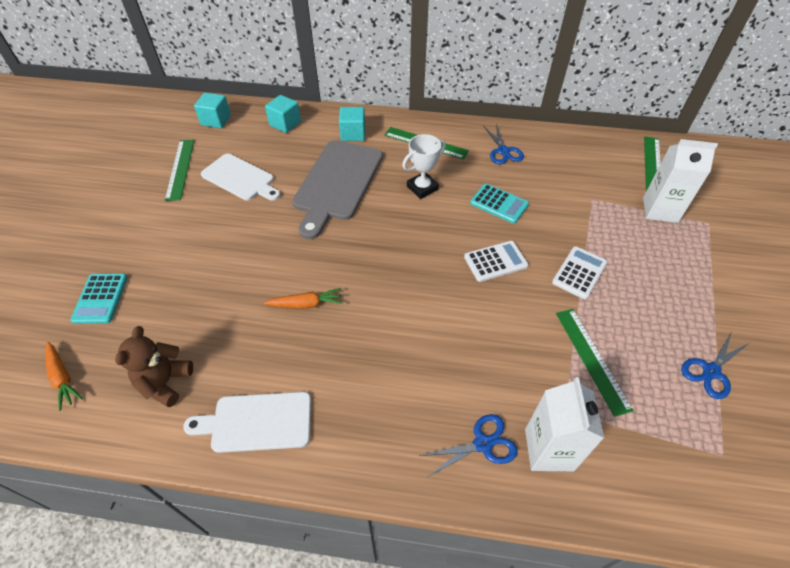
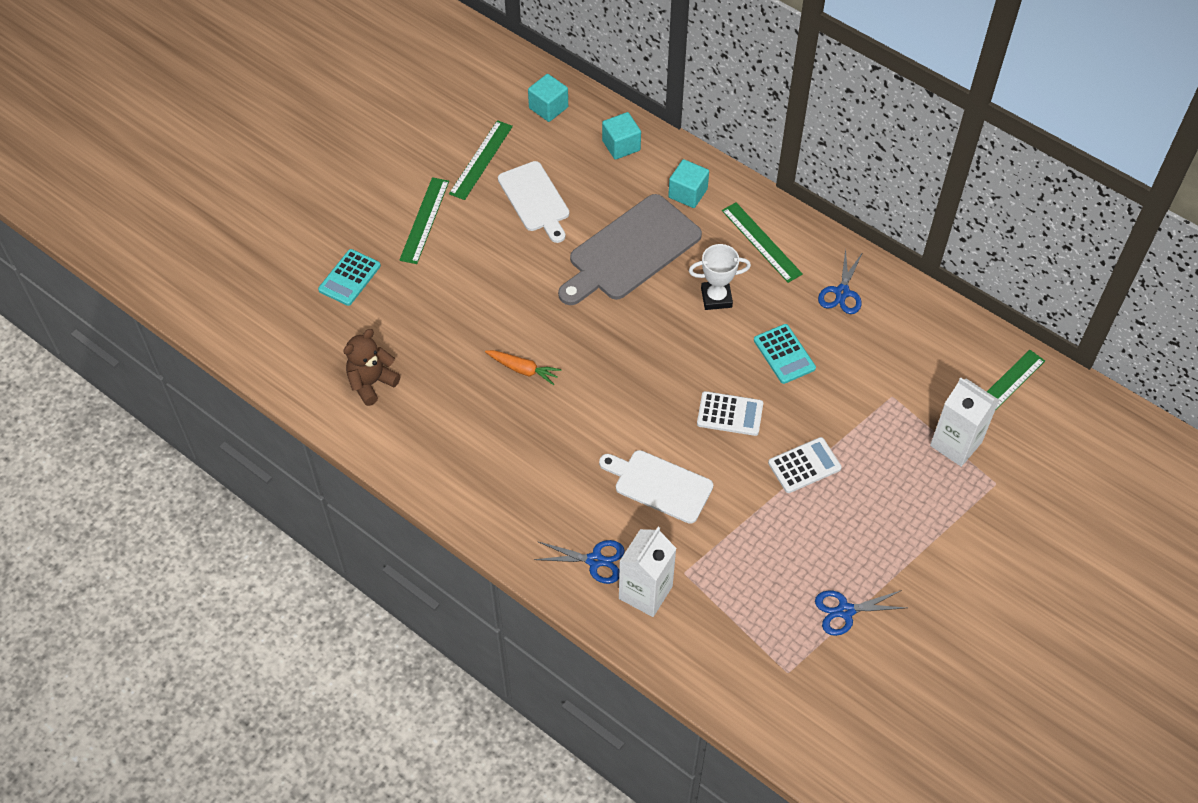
camera: 30 degrees right, 5 degrees up
(62, 378) = (294, 339): orange carrot -> none
(257, 422) = (428, 452): white cutting board -> white cutting board (659, 485)
(592, 359) = (744, 546): green ruler -> green ruler (424, 220)

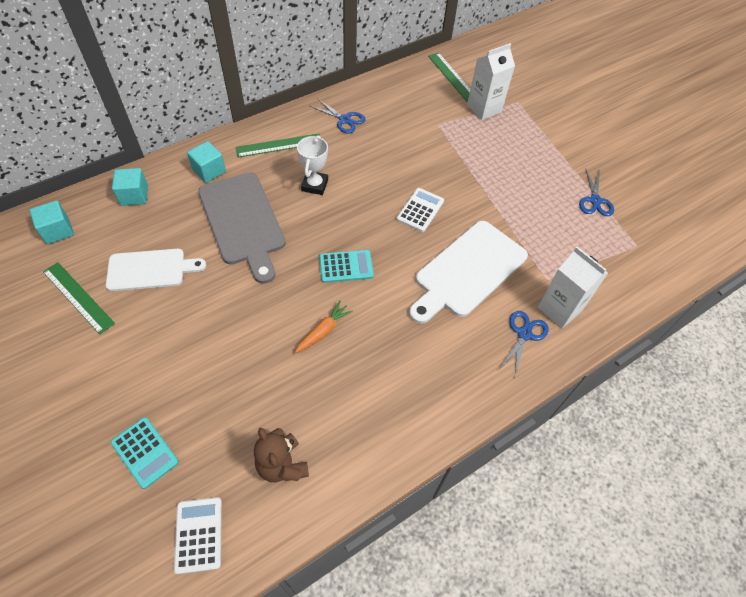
camera: 75 degrees left, 0 degrees up
(424, 220) = (116, 363): green ruler -> none
(659, 485) = (468, 271): white cutting board -> white cutting board, size x1.53
(784, 354) = (381, 165): turquoise calculator -> turquoise calculator (346, 266)
(804, 465) = (477, 184): white calculator -> white calculator (199, 534)

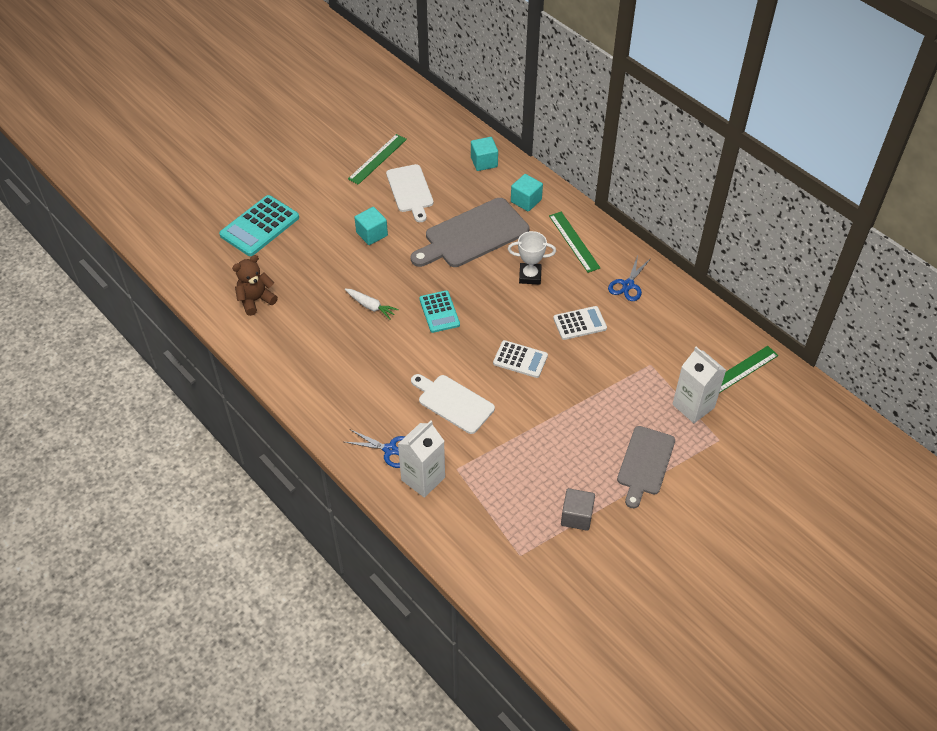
camera: 85 degrees right, 5 degrees down
(57, 231) = (436, 130): turquoise cube -> turquoise cube (372, 234)
(145, 452) = (259, 226): turquoise calculator -> turquoise calculator, size x1.59
(199, 534) = (206, 266): white calculator -> white calculator (579, 323)
(323, 331) = (371, 306): orange carrot -> white carrot
(468, 271) = (453, 402): white cutting board -> white cutting board, size x0.65
(540, 148) = (645, 463): none -> grey cutting board
(595, 201) = (576, 516): blue scissors -> grey cube

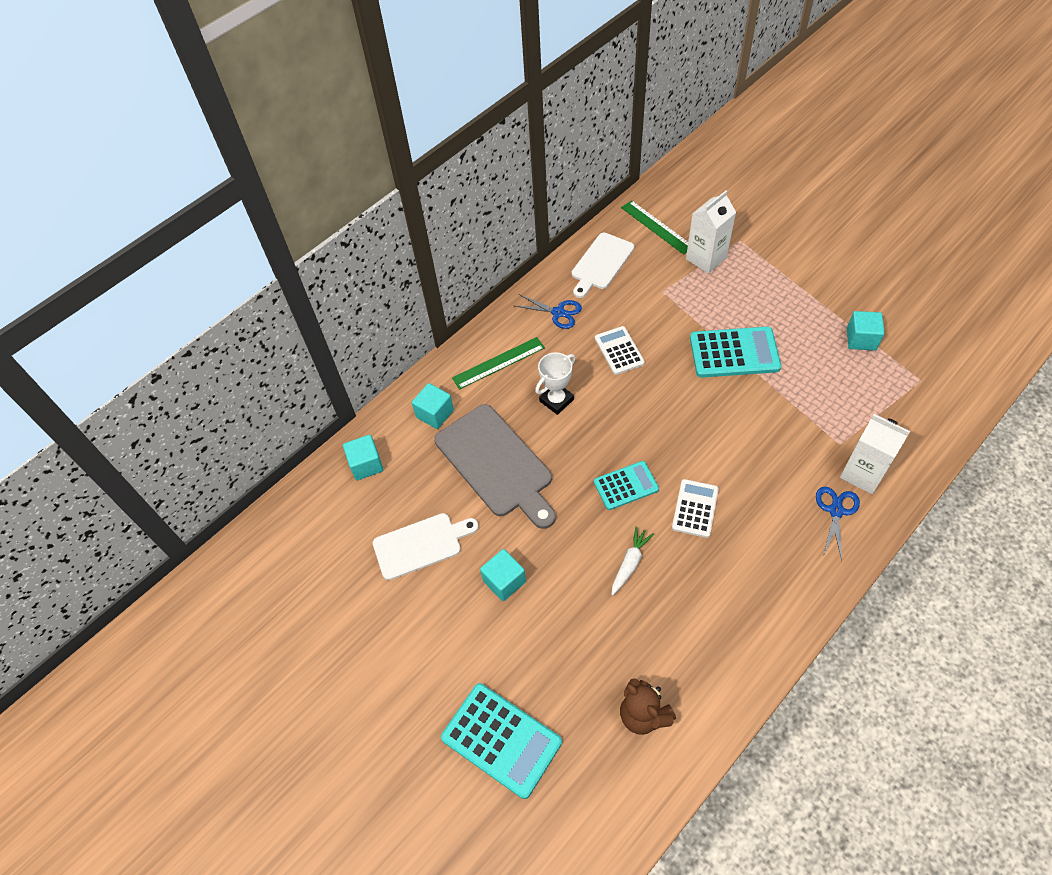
camera: 90 degrees left, 5 degrees up
(377, 159) = (358, 596): green ruler -> none
(453, 402) = (754, 456): white cutting board -> white cutting board (601, 263)
(520, 359) = (680, 400): white calculator -> white calculator (695, 508)
(530, 276) = (556, 400): white trophy -> white trophy turned 45 degrees clockwise
(569, 408) = (734, 353): none -> turquoise calculator
(576, 516) = (861, 339): grey cube -> turquoise cube
(645, 463) = (783, 291): grey cutting board -> none

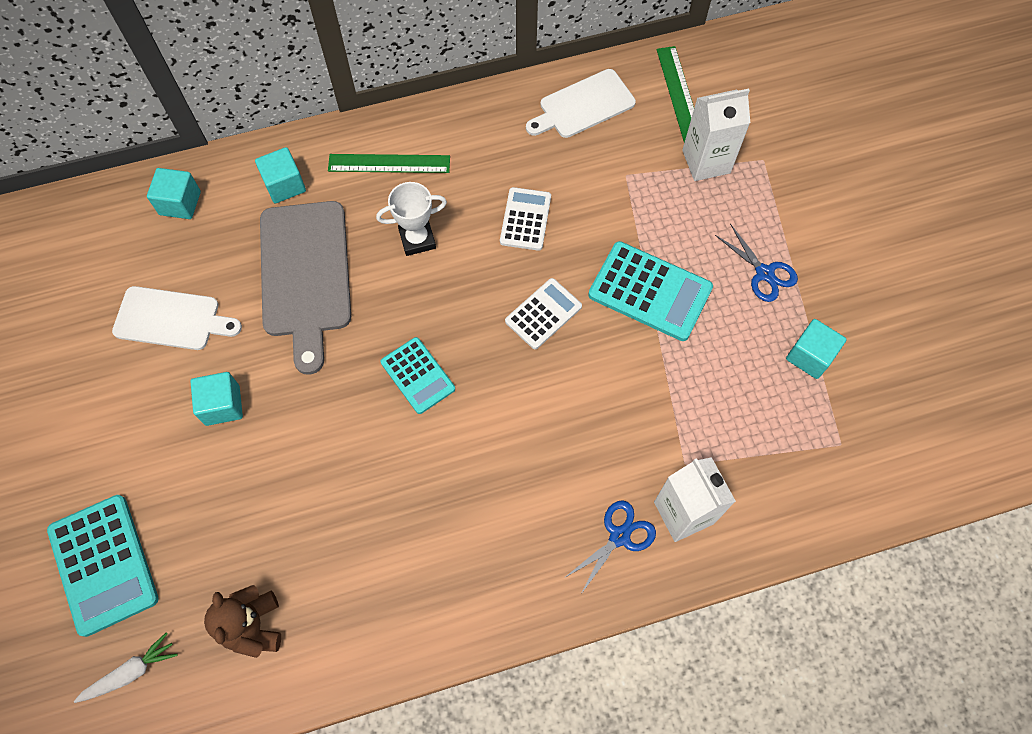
camera: 25 degrees right, 10 degrees up
(558, 312) = (493, 139): blue scissors -> blue scissors (764, 273)
(626, 486) = (417, 375): turquoise calculator -> turquoise calculator turned 45 degrees clockwise
(630, 563) = (358, 461): white carrot -> white carrot (131, 672)
(695, 508) = (470, 443): white calculator -> white calculator (543, 314)

